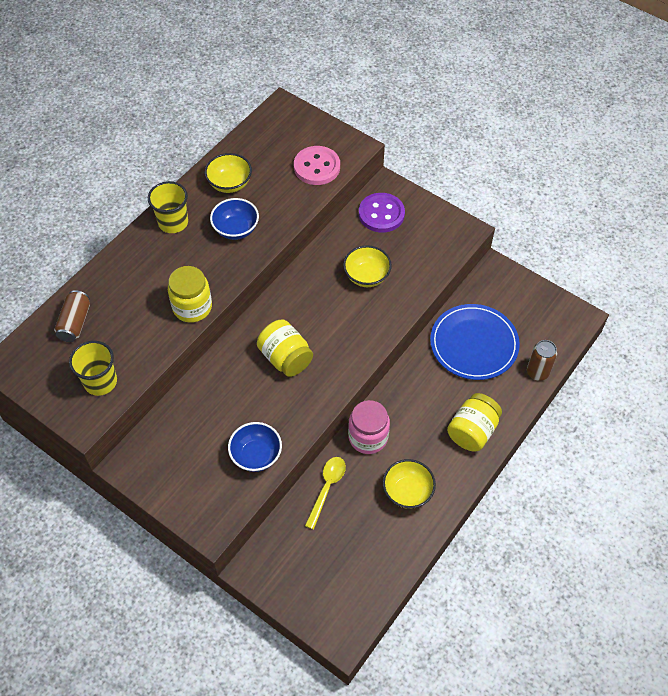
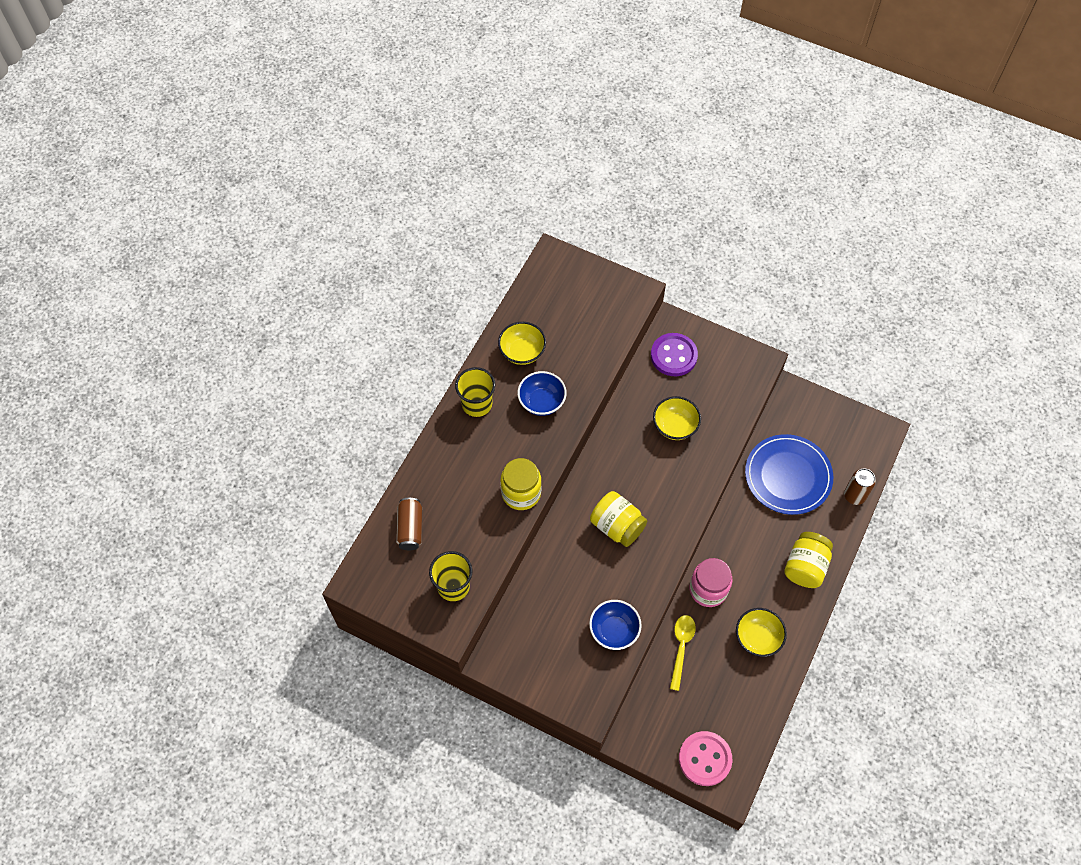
camera: 10 degrees left, 5 degrees up
(317, 167) = (604, 320): pink button -> pink button (705, 759)

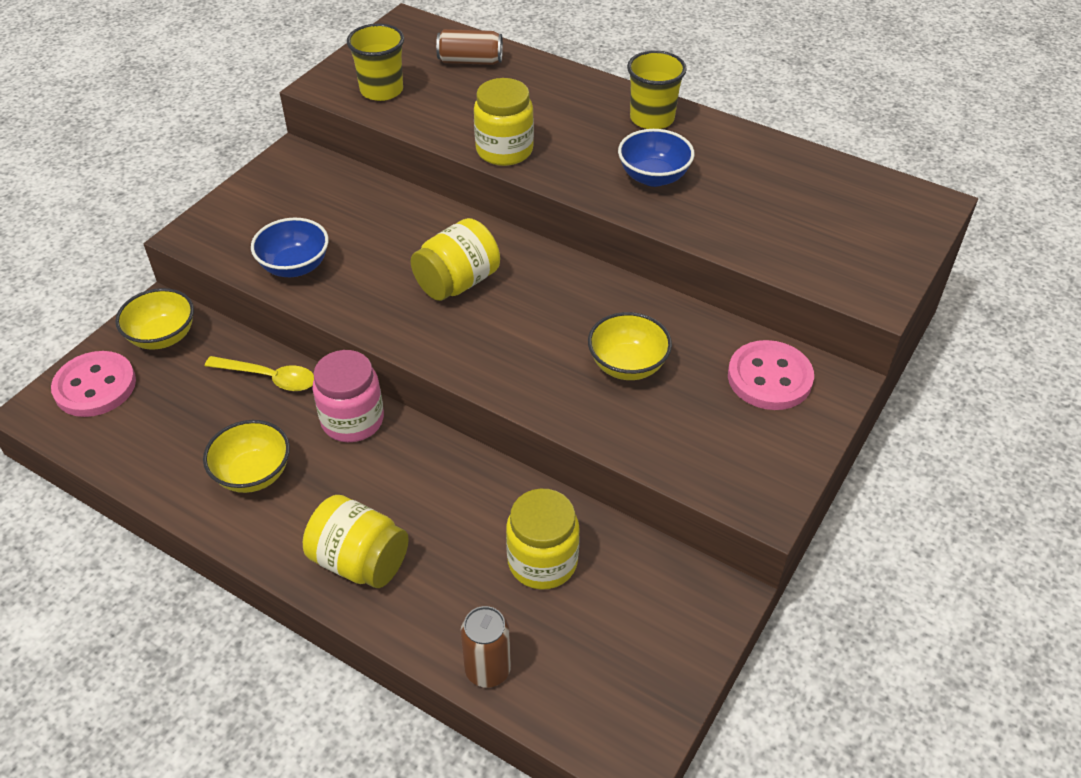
camera: 95 degrees right, 15 degrees down
(522, 352) = (742, 163): yellow bowl -> yellow bowl (163, 336)
(673, 356) = (769, 378): purple button -> pink button
(788, 476) = (542, 561): blue plate -> yellow jar

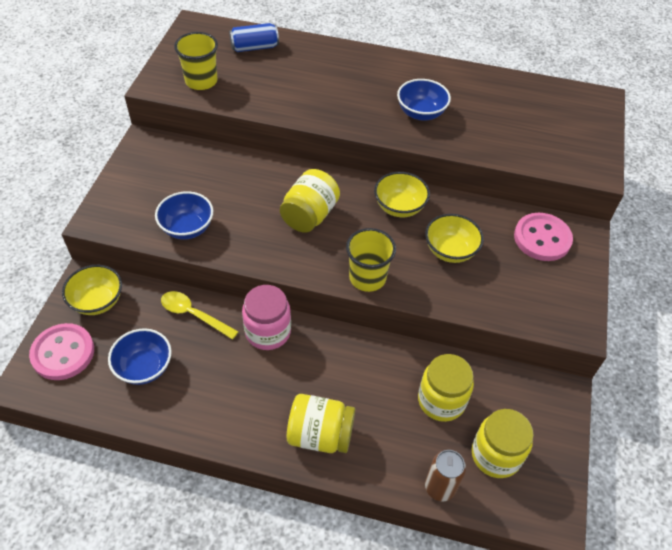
camera: 20 degrees left, 5 degrees up
(181, 426) = (144, 367): none -> blue bowl
(253, 474) = (215, 390): yellow bowl -> yellow bowl (399, 207)
(270, 378) = (193, 314): yellow spoon -> yellow spoon turned 150 degrees counterclockwise
(470, 61) = (254, 47): brown can -> blue can
(504, 150) = (311, 112): yellow jar -> yellow jar (496, 455)
(652, 118) = (399, 70): yellow cup -> yellow cup (367, 277)

